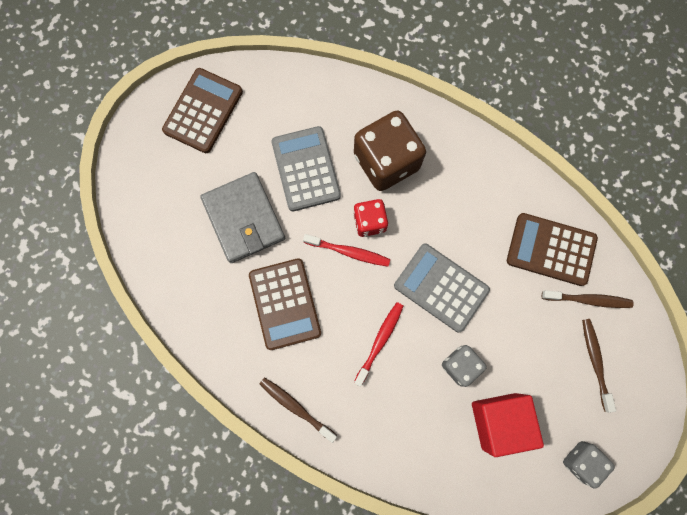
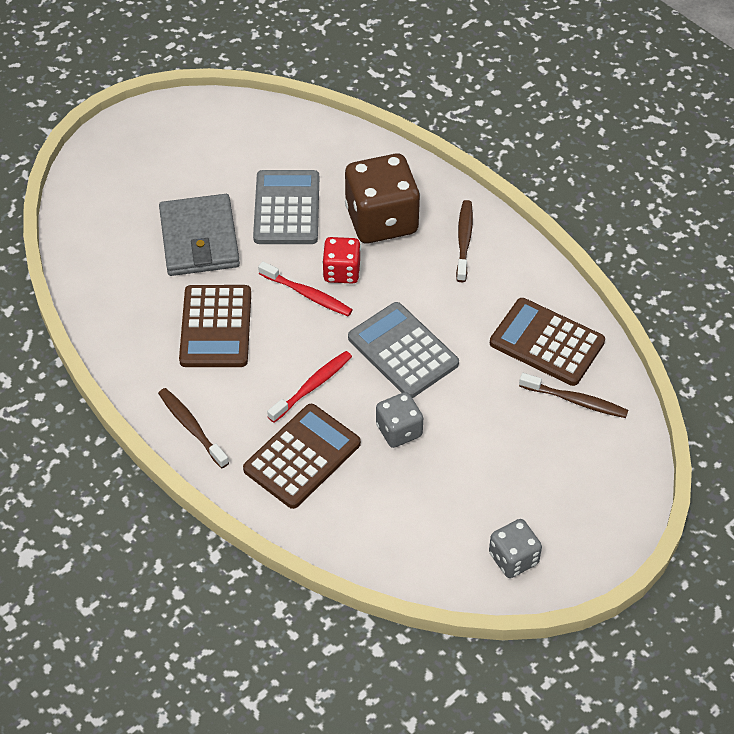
camera: 15 degrees right, 25 degrees down
(203, 111) = (192, 133): brown calculator -> brown calculator (302, 457)
(499, 421) = (427, 495): red cube -> none
(595, 362) = (564, 463): brown toothbrush -> brown toothbrush (464, 240)

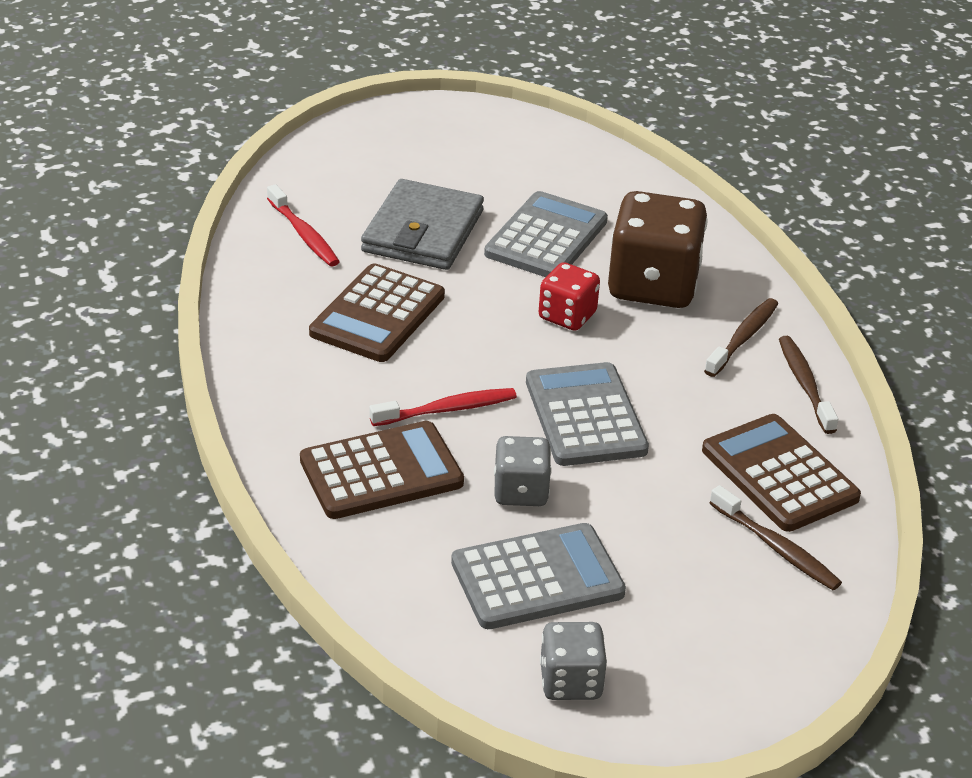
camera: 25 degrees right, 15 degrees down
(192, 427) = (274, 396): brown toothbrush -> brown toothbrush (805, 384)
(307, 294) = (509, 322): red toothbrush -> red toothbrush (304, 234)
(449, 492) = (537, 578): none -> grey calculator

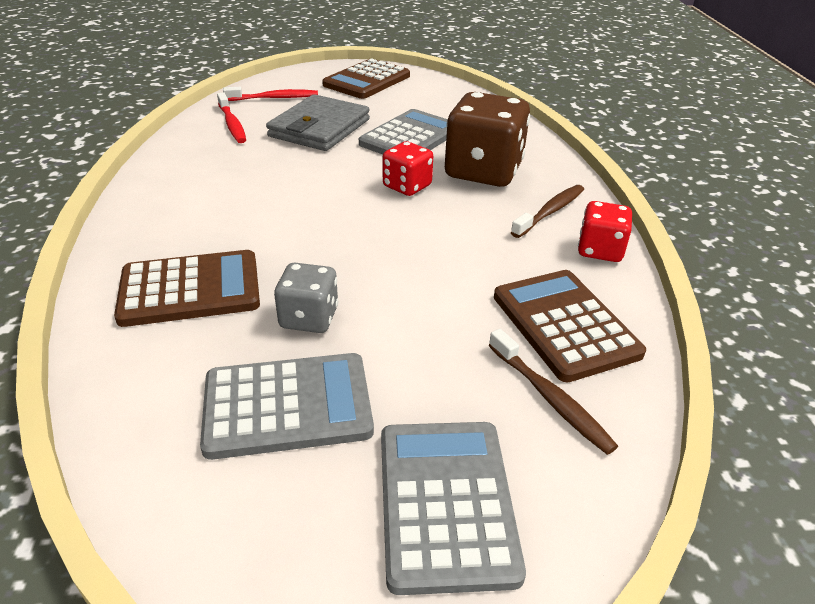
camera: 10 degrees right, 0 degrees up
(377, 315) = (256, 175): brown calculator -> brown calculator (367, 80)
(447, 410) = (276, 244): red toothbrush -> red toothbrush (274, 98)
(570, 682) = (271, 540): grey dice -> none
(585, 416) = (395, 259): grey calculator -> grey calculator (446, 502)
(805, 384) = (600, 250): brown toothbrush -> red dice

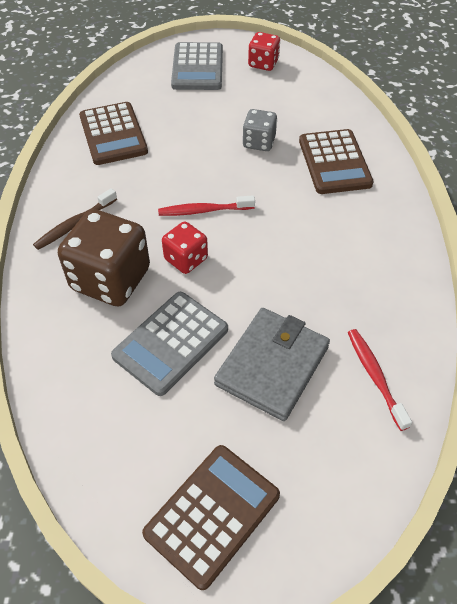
camera: 175 degrees left, 15 degrees up
(190, 289) = (334, 162): brown calculator -> brown calculator turned 90 degrees counterclockwise
(274, 98) = (341, 450): red toothbrush -> red toothbrush (204, 210)
(287, 406) = (264, 100): grey calculator -> none
(550, 398) = (139, 100): brown toothbrush -> none
(600, 250) = (59, 185): red dice -> red dice (263, 63)

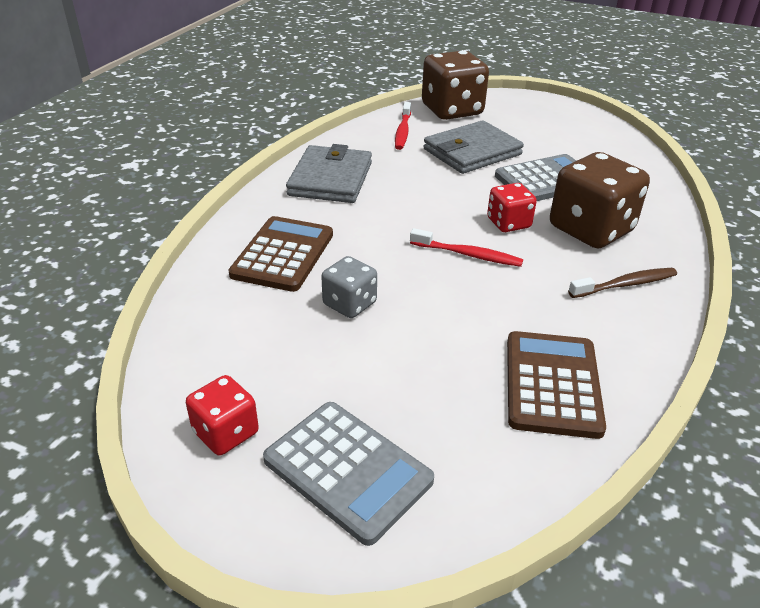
camera: 155 degrees left, 15 degrees down
(197, 67) = (347, 470): grey calculator -> grey calculator turned 105 degrees clockwise
(212, 514) = (548, 117): brown calculator -> none
(352, 467) = (452, 110): none -> brown dice
(376, 256) = (330, 179): none -> grey wallet

